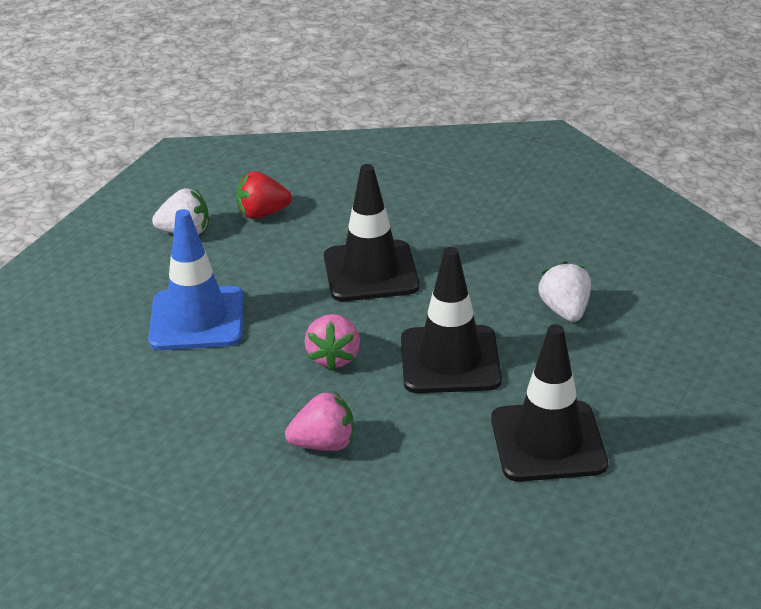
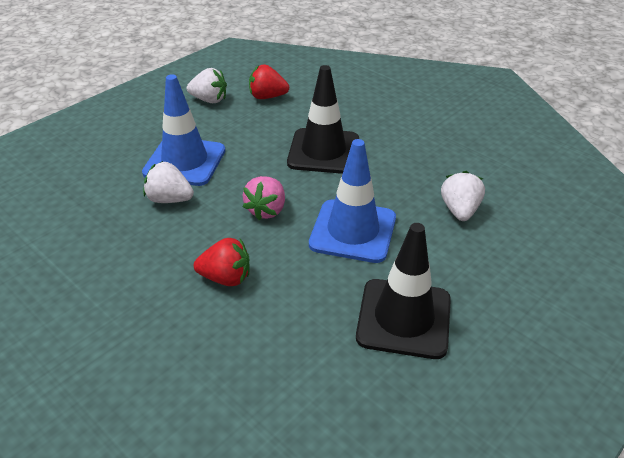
camera: 15 degrees right, 5 degrees up
(203, 369) = (169, 199): none -> white strawberry
(324, 444) = (226, 278): pink strawberry -> red strawberry
(450, 360) = (353, 231): black traffic cone -> blue traffic cone

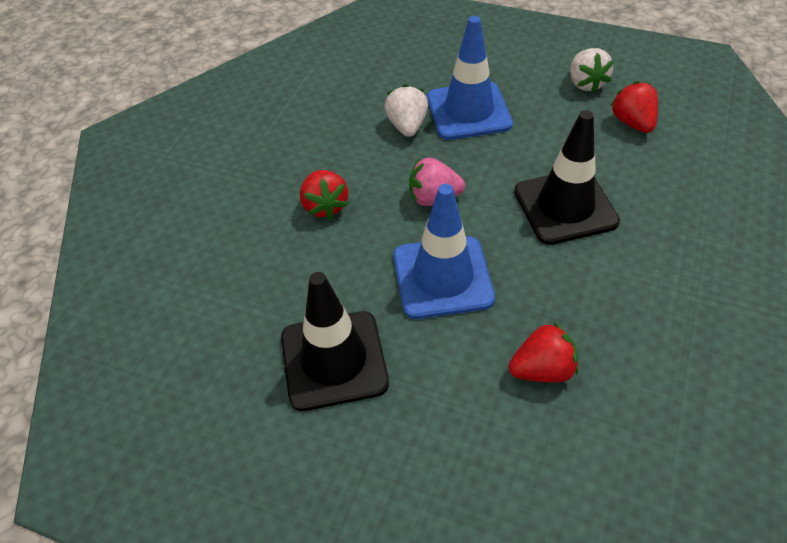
camera: 70 degrees right, 10 degrees up
(460, 210) = (542, 370): white strawberry -> red strawberry

